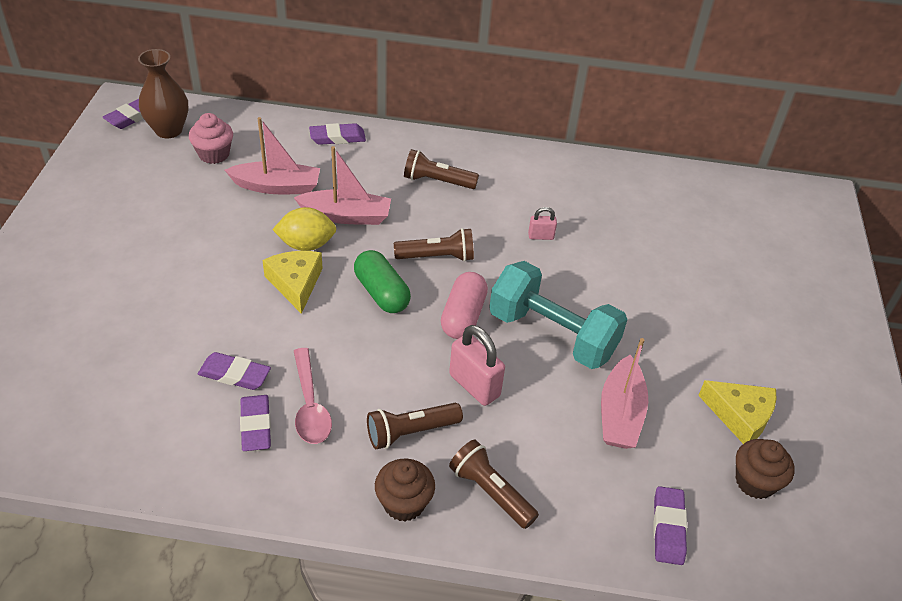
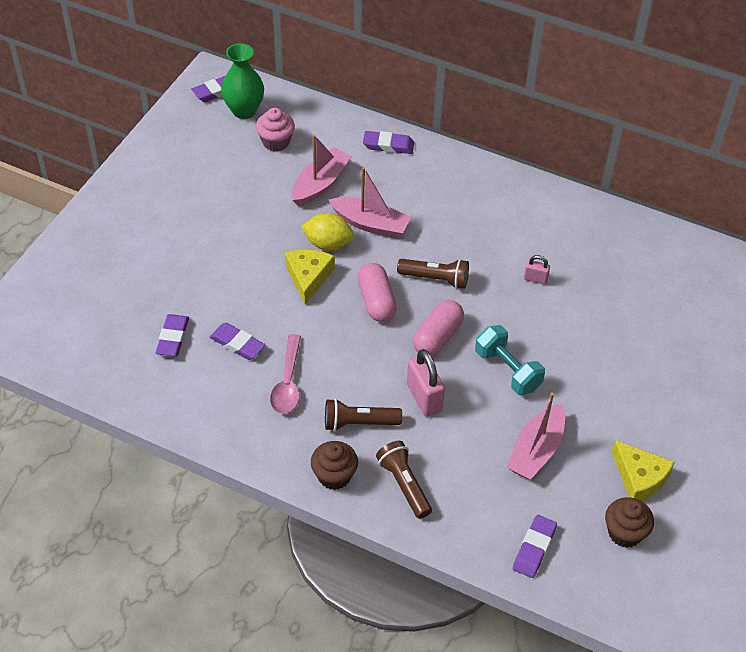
camera: 20 degrees right, 5 degrees up
(168, 130) = (244, 110): brown vase -> green vase
(256, 426) = (242, 389): purple eraser -> purple eraser (173, 338)
(277, 186) = (320, 184): pink boat -> pink boat turned 75 degrees counterclockwise
(381, 293) = (376, 301): green capsule -> pink capsule
(437, 181) = (462, 206): brown flashlight -> none
(552, 334) = (507, 370): turquoise dumbbell -> turquoise dumbbell, size x0.66

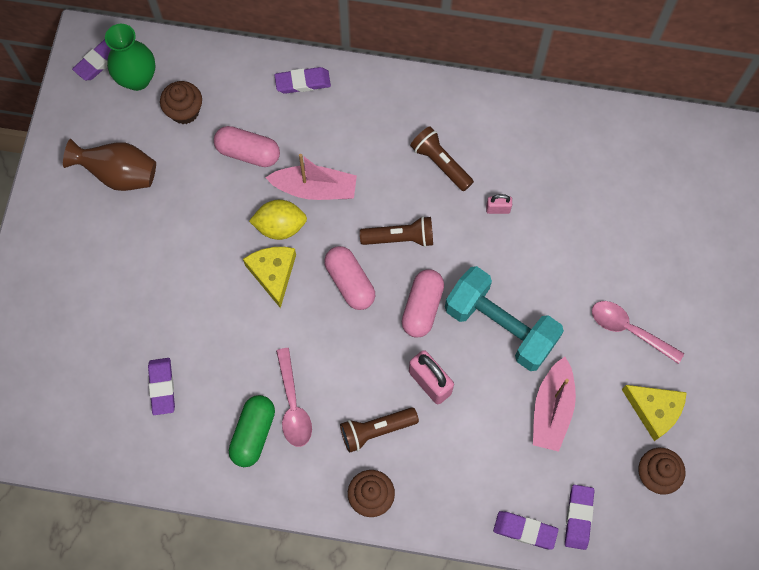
camera: 15 degrees left, 20 degrees up
(200, 173) = (119, 174): none -> brown vase
(237, 344) = (229, 375): purple eraser -> purple eraser (525, 530)
(242, 396) = (253, 434): none -> green capsule
(276, 142) = (184, 111): pink cupcake -> brown cupcake
(320, 184) = (248, 153): pink boat -> pink capsule
(404, 484) = (439, 486): brown flashlight -> brown flashlight (440, 163)
(507, 370) = (500, 326): turquoise dumbbell -> turquoise dumbbell, size x1.52
(633, 405) = (629, 330): none -> pink spoon

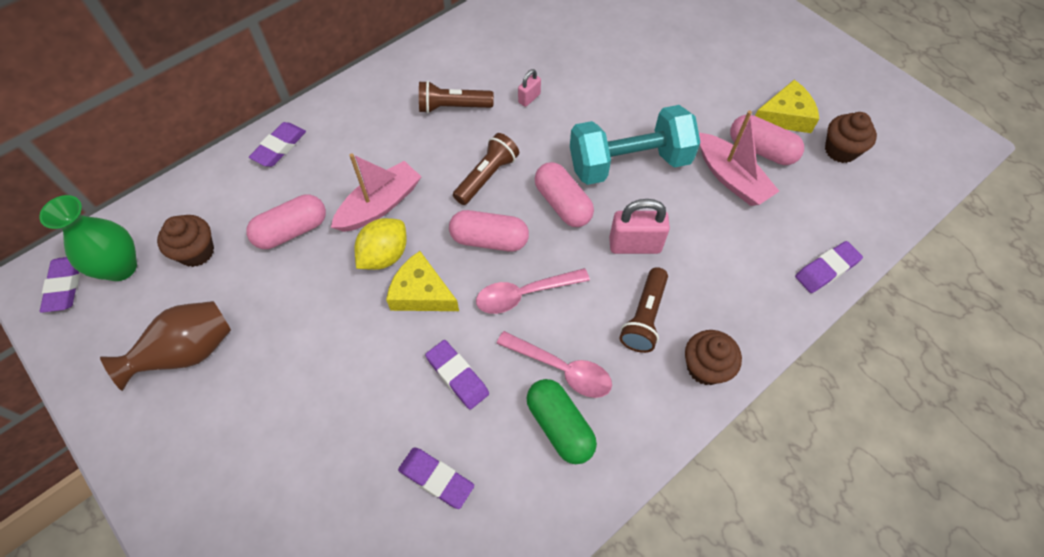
camera: 50 degrees left, 10 degrees down
(578, 517) = (841, 224): purple eraser -> purple eraser (457, 376)
(601, 414) = (761, 150): none -> pink capsule
(629, 330) = (705, 88): pink spoon -> pink spoon (524, 294)

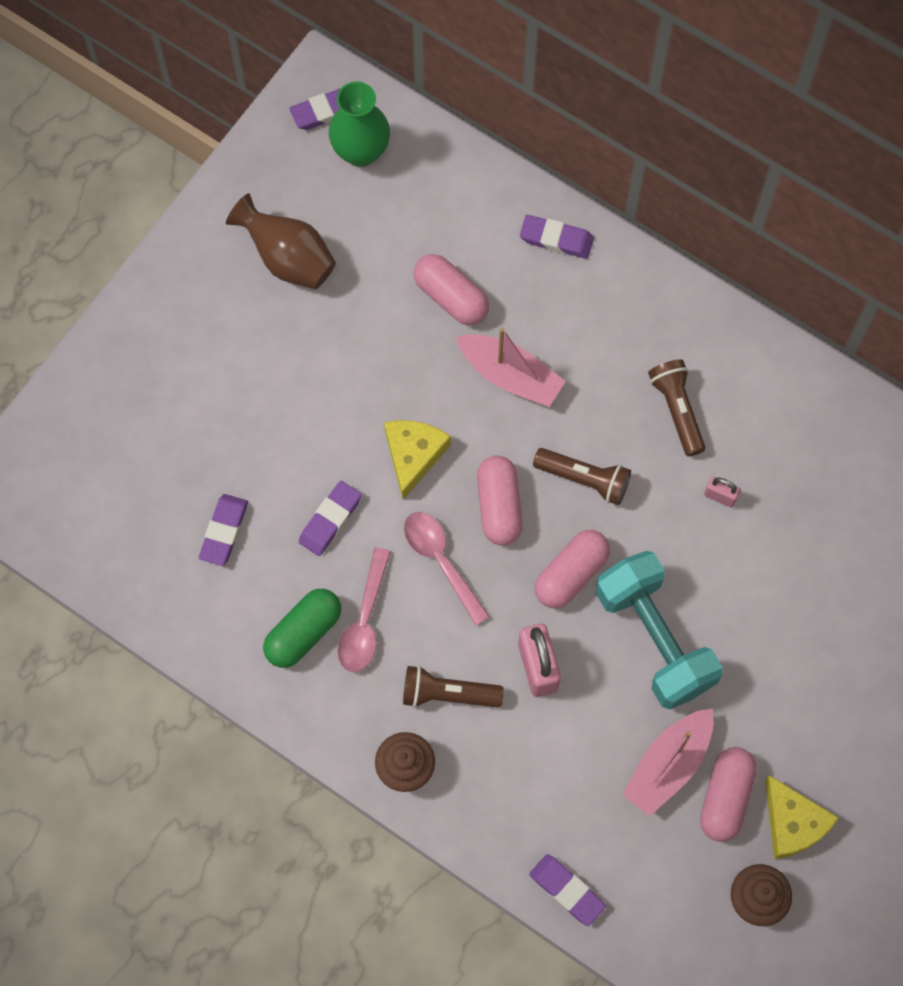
camera: 75 degrees right, 10 degrees up
(196, 252) = (399, 214): brown cupcake -> none
(384, 255) = (447, 403): yellow lemon -> none

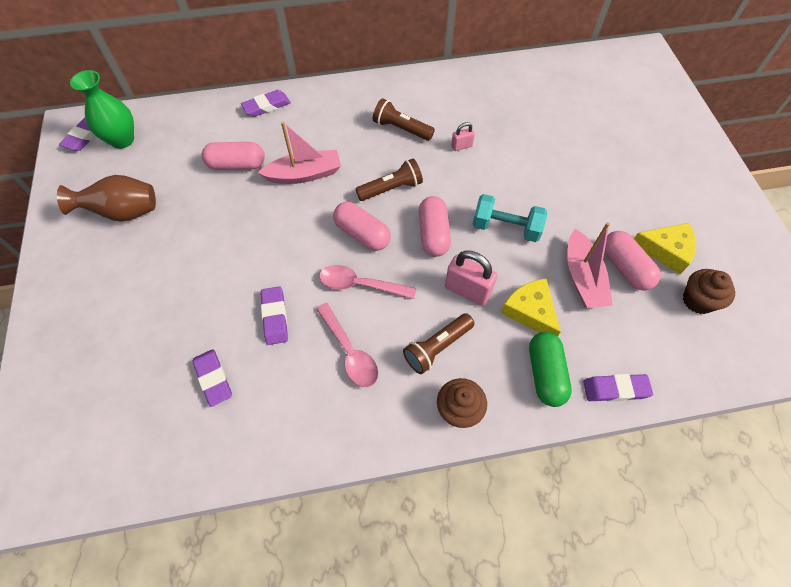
camera: 45 degrees left, 10 degrees down
(303, 633) = (320, 391): green capsule -> green capsule (545, 374)
(413, 455) = (290, 247): yellow cheese -> yellow cheese (530, 311)
(654, 638) = (506, 228): turquoise dumbbell -> turquoise dumbbell, size x0.66

